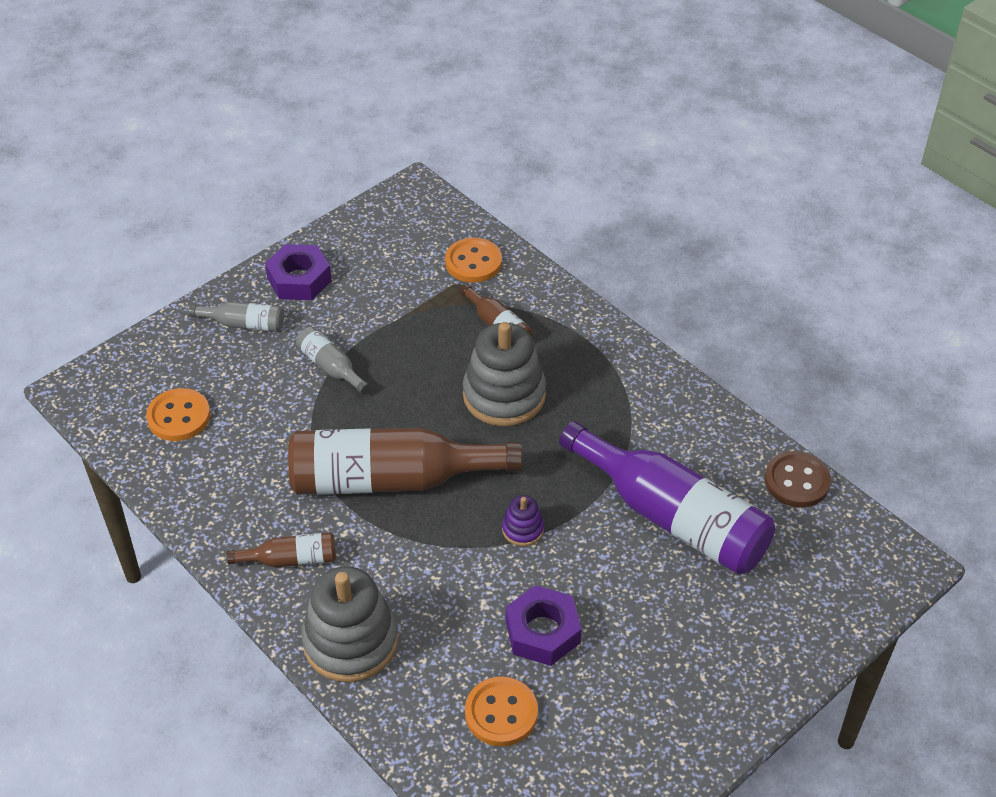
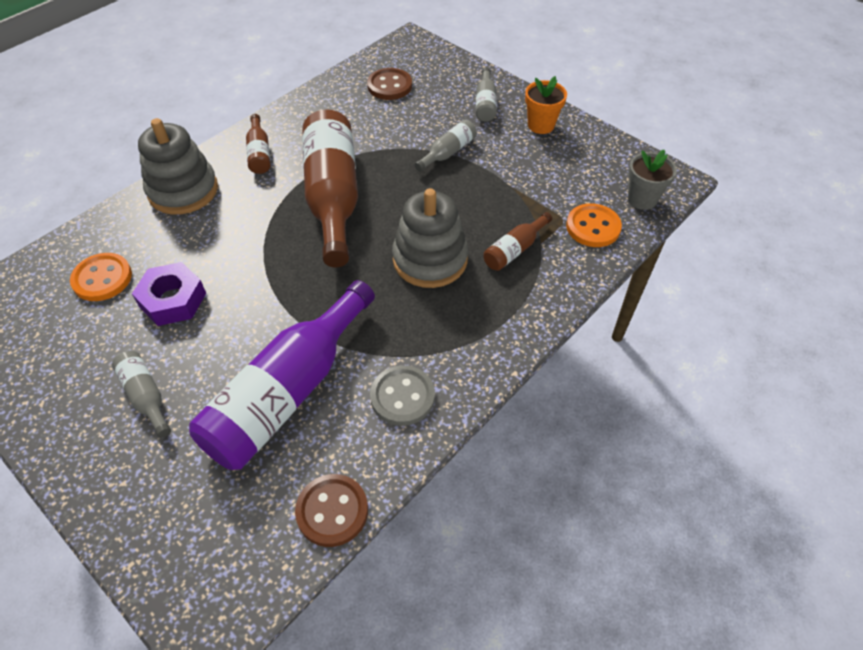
camera: 85 degrees right, 5 degrees up
(179, 417) = (389, 86): orange button -> brown button
(299, 279) = (541, 125): purple nut -> orange flower pot
(438, 219) = (642, 199): none -> grey flower pot
(522, 529) = (279, 281): purple stacking toy -> none
(676, 642) = (146, 396): none -> grey bottle
(678, 427) = (402, 397): none -> grey button

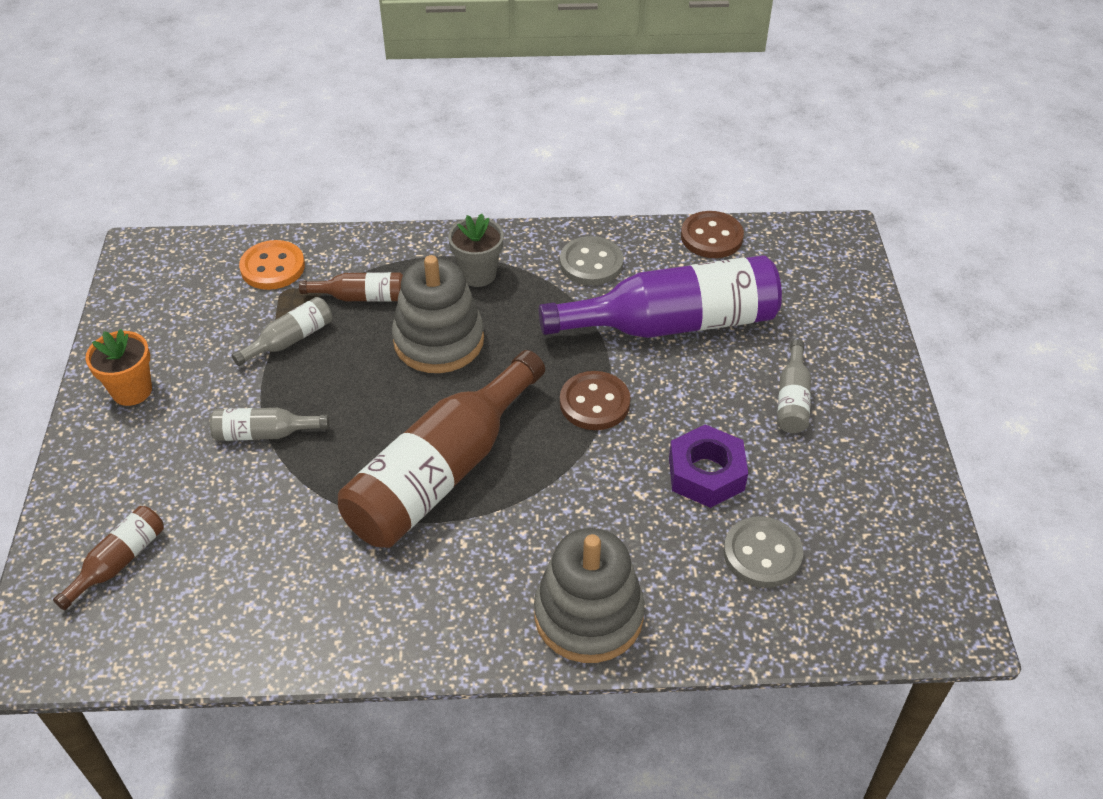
camera: 135 degrees left, 5 degrees down
(102, 278) = (762, 554): orange button -> grey button
(259, 153) = (450, 603): brown bottle -> brown bottle (118, 562)
(389, 86) = (177, 588): brown button -> brown button (594, 403)
(485, 103) = (130, 464): grey bottle -> grey bottle (290, 340)
(642, 199) = (195, 257): grey flower pot -> grey flower pot (478, 274)

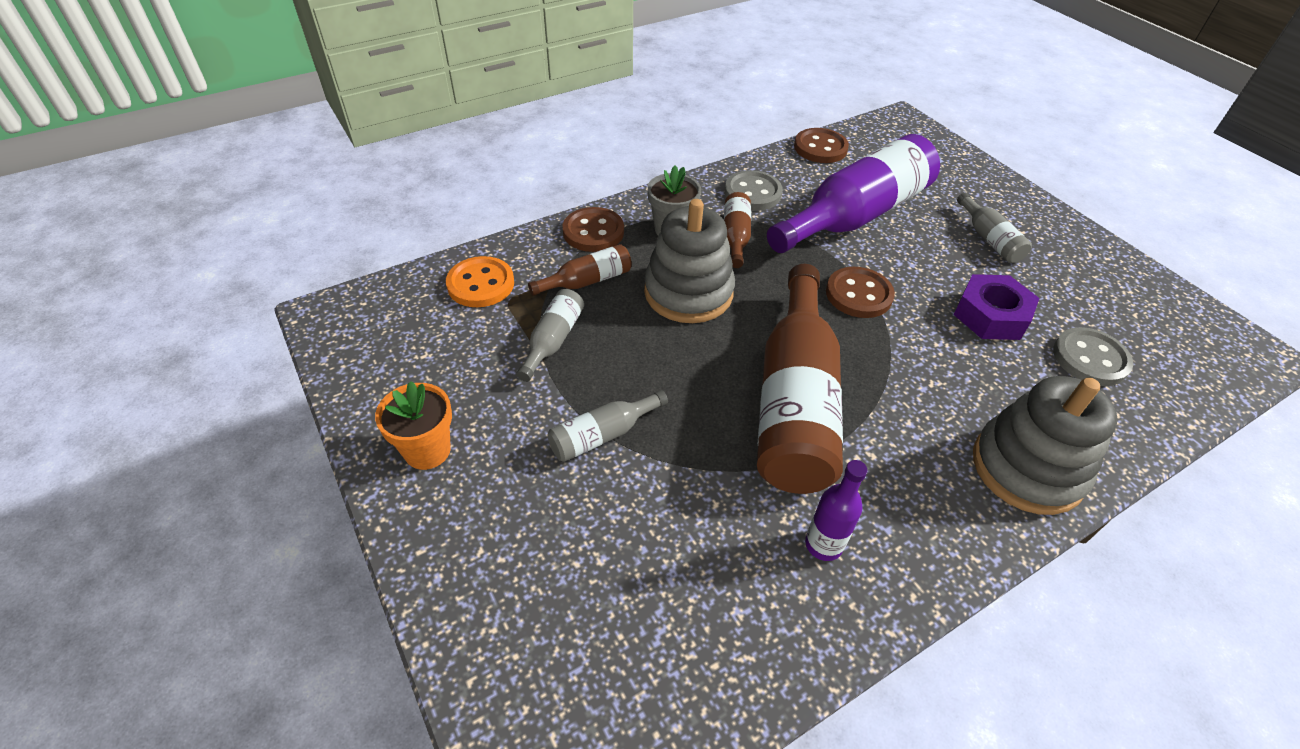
camera: 30 degrees left, 0 degrees up
(118, 562) = (559, 638): brown bottle -> brown bottle (735, 237)
(356, 591) = (823, 545): none -> purple bottle
(405, 251) = (593, 232): none -> brown button

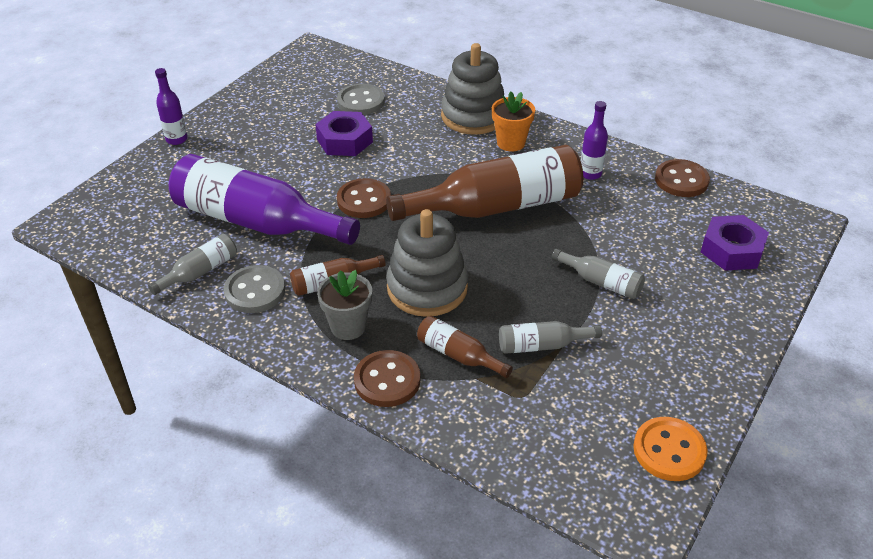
camera: 115 degrees left, 5 degrees down
(427, 450) = (695, 364): orange flower pot -> orange flower pot (511, 143)
(481, 284) = (517, 427): orange button -> orange button (669, 450)
(558, 628) = (732, 250): none -> purple nut
(820, 148) = (145, 266): brown button -> brown button (681, 180)
(989, 239) = (249, 150): grey bottle -> grey bottle (200, 272)
(1025, 198) = (176, 139): none -> purple bottle

